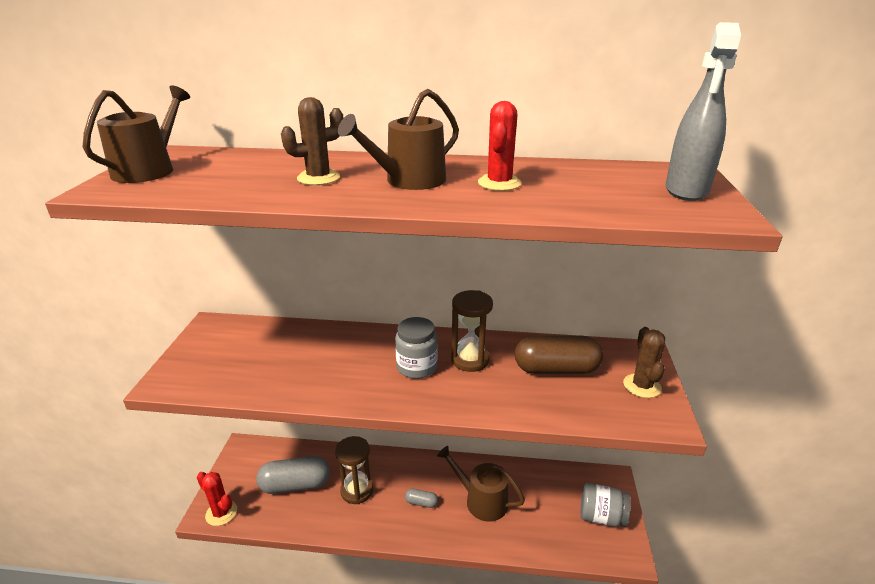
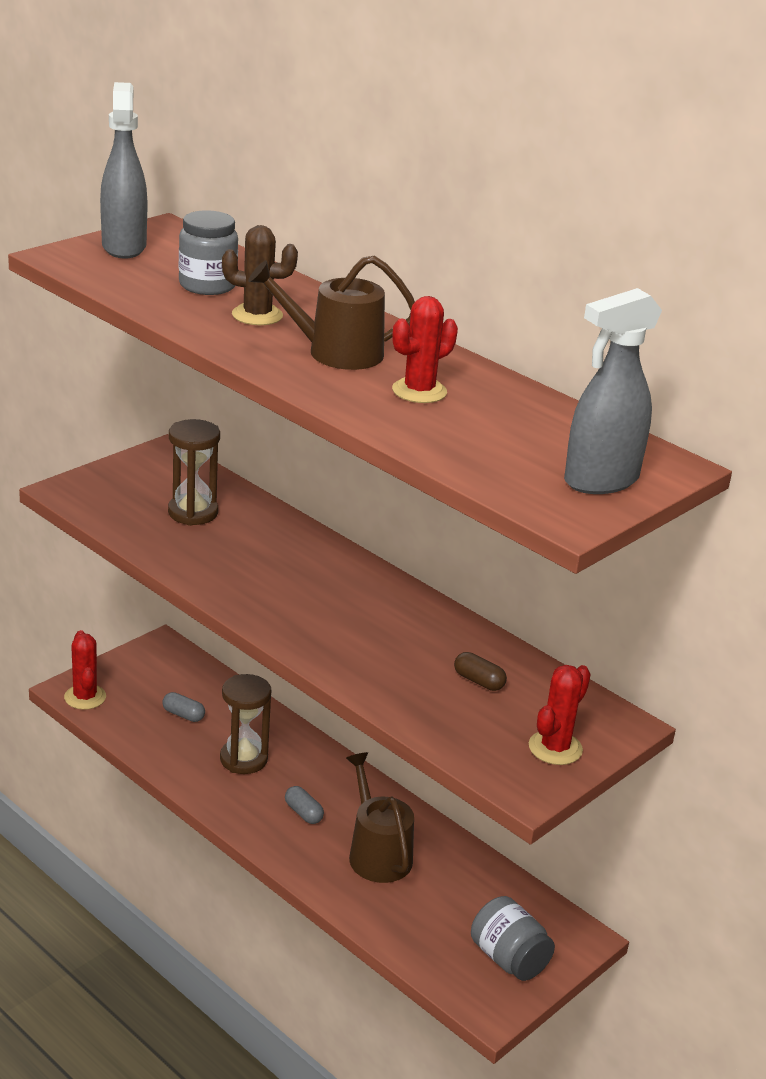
camera: 35 degrees right, 0 degrees up
(149, 170) = (124, 247): brown watering can -> grey spray bottle
(295, 485) = (183, 715): grey capsule -> grey capsule, size x0.46
(417, 367) = (324, 599): grey jar -> grey jar (207, 285)
(470, 360) = (392, 622): brown hourglass -> brown hourglass (193, 512)
(556, 369) = (478, 681): brown capsule -> brown capsule, size x0.46
(642, 386) = (555, 748): brown cactus -> red cactus

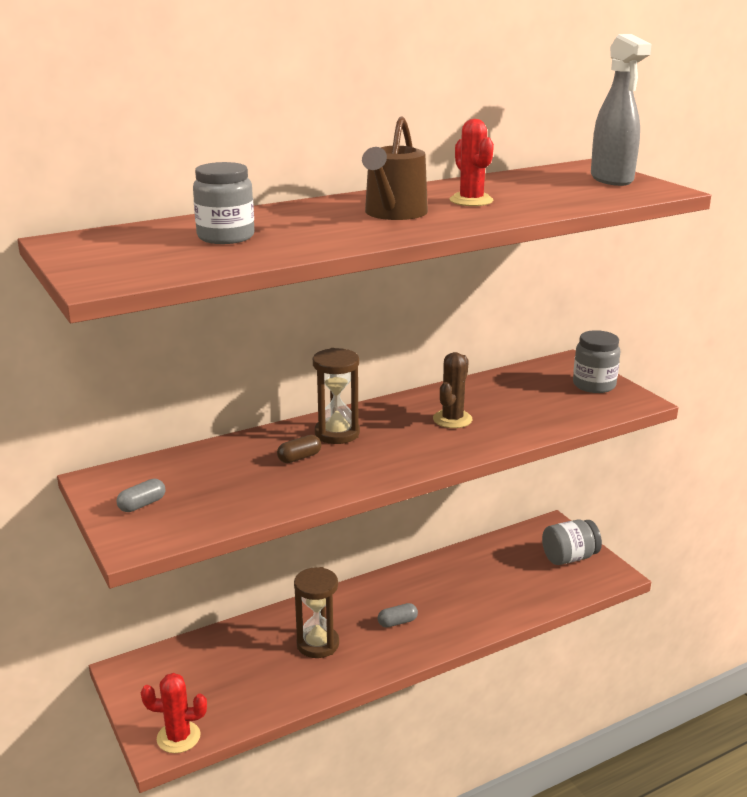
camera: 70 degrees left, 5 degrees down
(124, 247) = (99, 257): grey spray bottle -> none
(183, 715) = (239, 672): grey capsule -> grey capsule (142, 504)
(193, 512) = (222, 477): brown hourglass -> brown hourglass (337, 433)
(257, 315) = (305, 227): brown cactus -> brown cactus (452, 419)
(377, 853) = (454, 594): brown watering can -> none
(478, 681) = (515, 396): brown capsule -> brown capsule (299, 457)
(555, 748) = (594, 385): red cactus -> grey jar

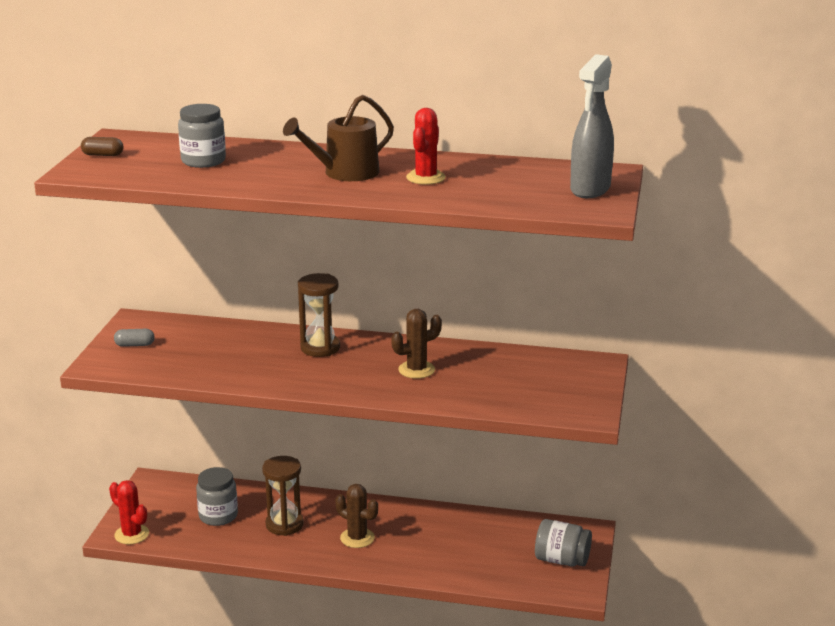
camera: 40 degrees right, 0 degrees up
(299, 457) = (268, 354): brown capsule -> brown capsule (103, 155)
(397, 622) = (357, 538): grey capsule -> brown cactus
(594, 385) = (580, 388): grey jar -> grey jar (218, 516)

